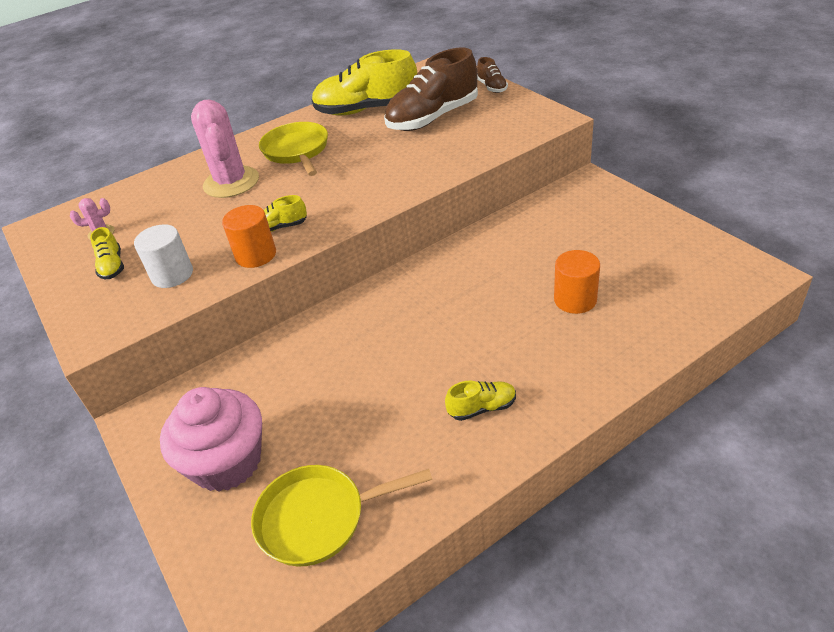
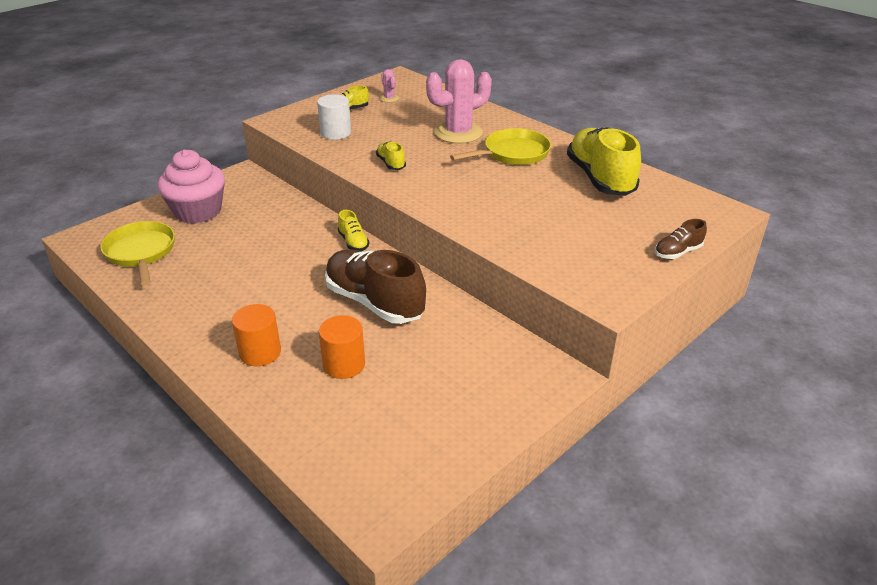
camera: 75 degrees right, 5 degrees down
(256, 255) = (355, 160): orange cylinder -> orange cylinder (260, 352)
(433, 118) = (591, 218): brown shoe -> brown shoe (374, 302)
(482, 408) = (218, 314): yellow shoe -> yellow shoe (353, 242)

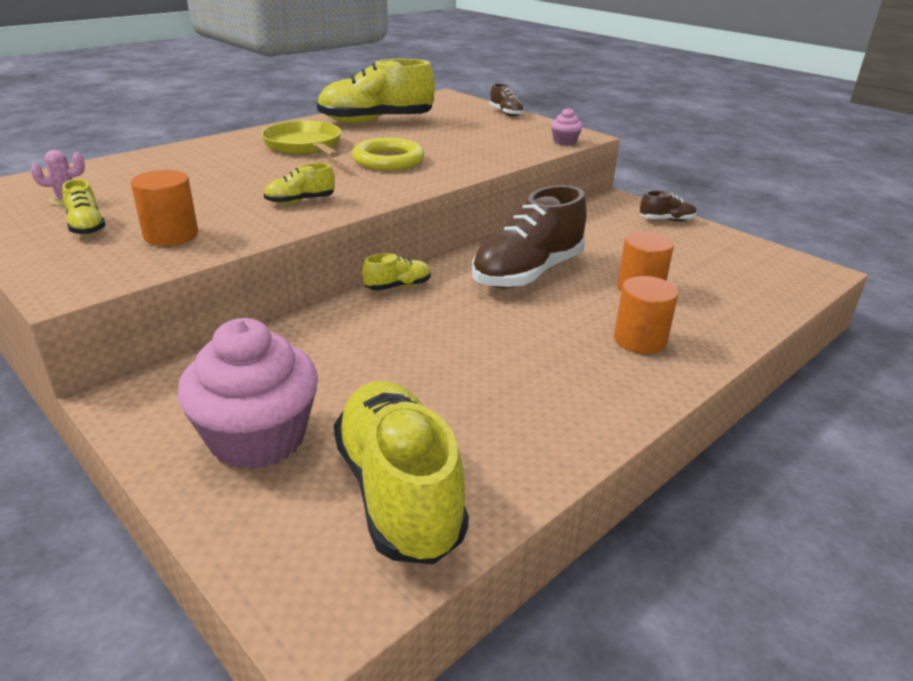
camera: 90 degrees left, 5 degrees down
(141, 253) = (399, 492): yellow pan -> yellow shoe
(335, 133) = (171, 235): white cylinder -> orange cylinder
(458, 133) = (231, 166): pink cactus -> none
(487, 190) = (388, 160): none -> yellow ring
(509, 410) = (666, 220): none -> brown shoe
(580, 287) = (565, 141): none -> pink cupcake

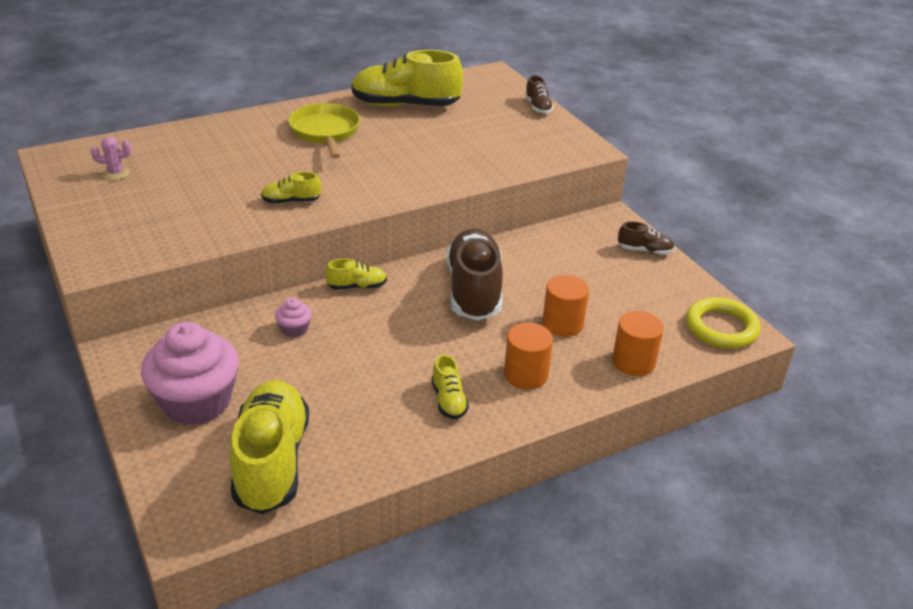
camera: 15 degrees right, 5 degrees up
(87, 227) = (122, 206): yellow shoe -> yellow shoe (448, 400)
(171, 235) = (179, 224): orange cylinder -> orange cylinder (633, 362)
(388, 160) = (389, 160): yellow ring -> yellow ring (721, 328)
(527, 273) = (474, 291): brown shoe -> brown shoe turned 120 degrees clockwise
(565, 141) = (568, 156): pink cupcake -> pink cupcake (294, 329)

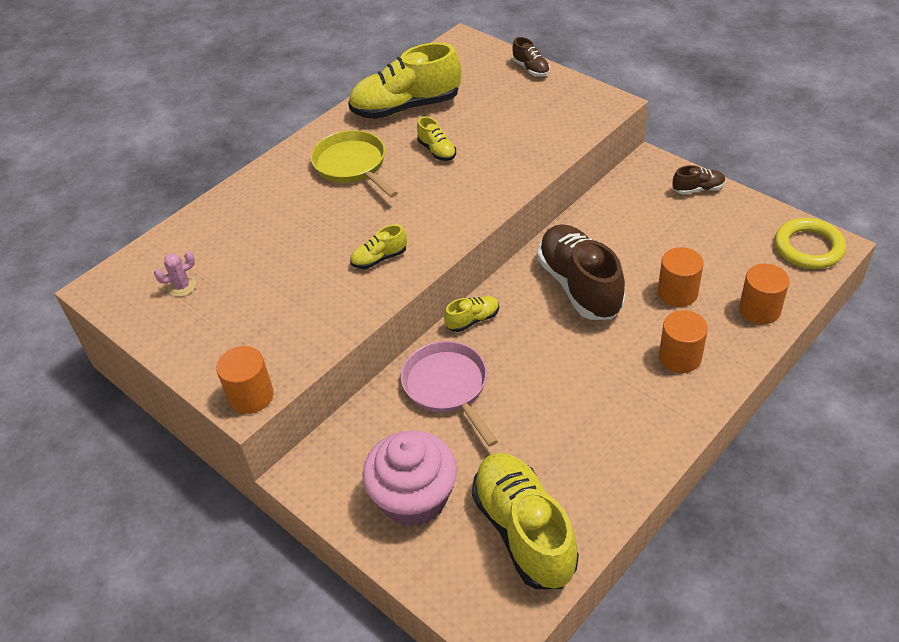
camera: 15 degrees left, 10 degrees up
(101, 263) = (251, 396): none -> orange cylinder
(294, 329) = (448, 387): pink cupcake -> pink pan
(448, 400) = (632, 408): yellow shoe -> yellow shoe (437, 151)

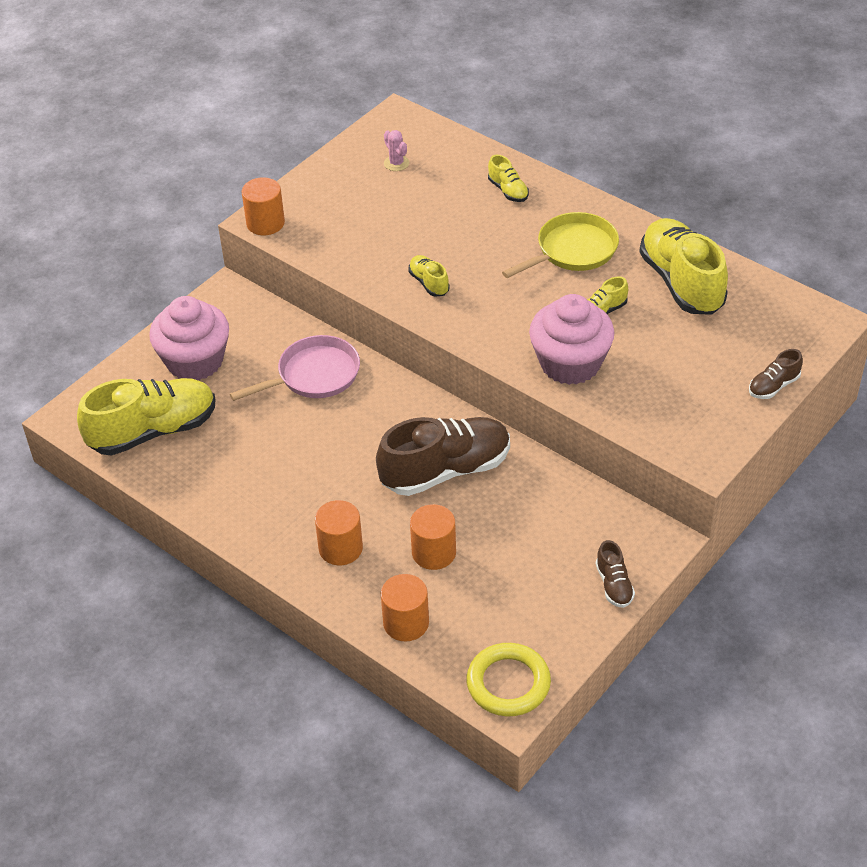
camera: 85 degrees right, 0 degrees up
(473, 320) = (399, 389): yellow shoe -> yellow shoe (508, 191)
(499, 169) = (570, 363): none -> pink cupcake

